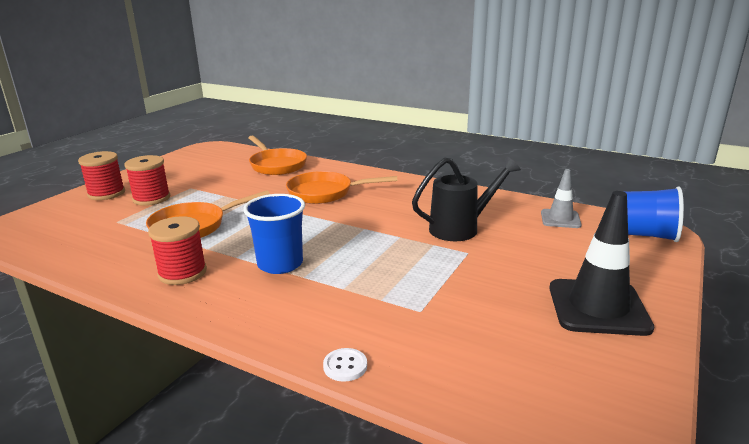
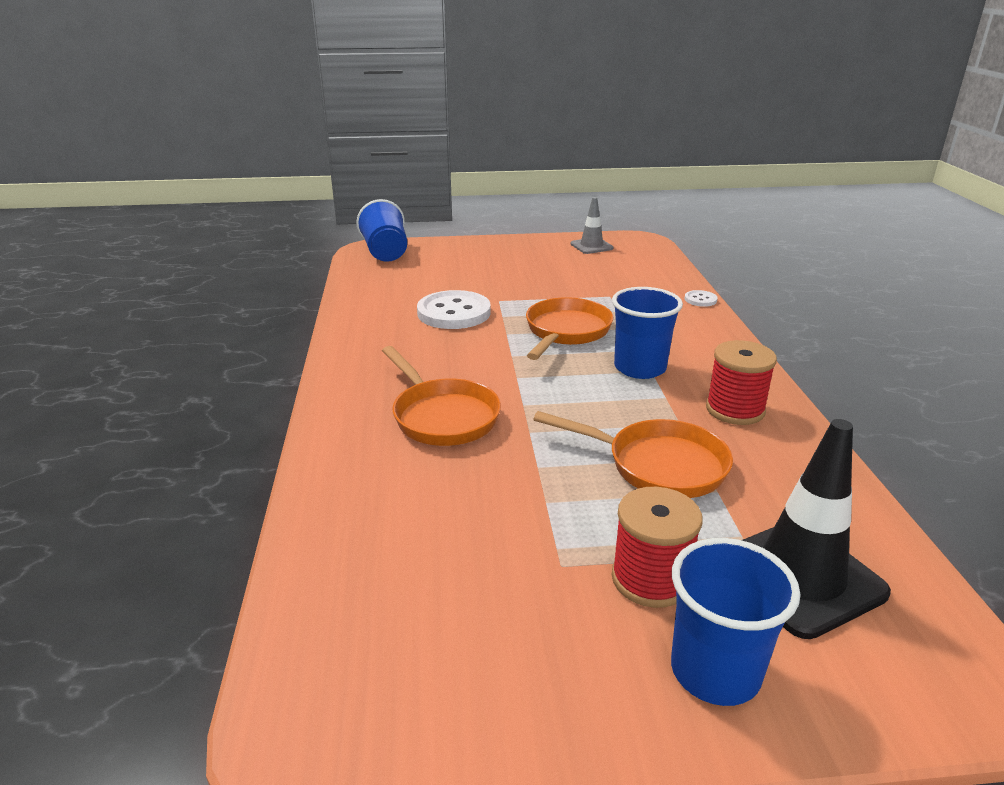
camera: 125 degrees left, 5 degrees up
(106, 193) = (715, 671): red spool -> blue cup
(276, 165) = (360, 523): orange pan -> orange pan (566, 332)
(460, 228) = (454, 313): black watering can -> white button
(560, 219) = (382, 280): grey traffic cone -> grey traffic cone (591, 246)
(598, 307) = (523, 253): black traffic cone -> black traffic cone (800, 577)

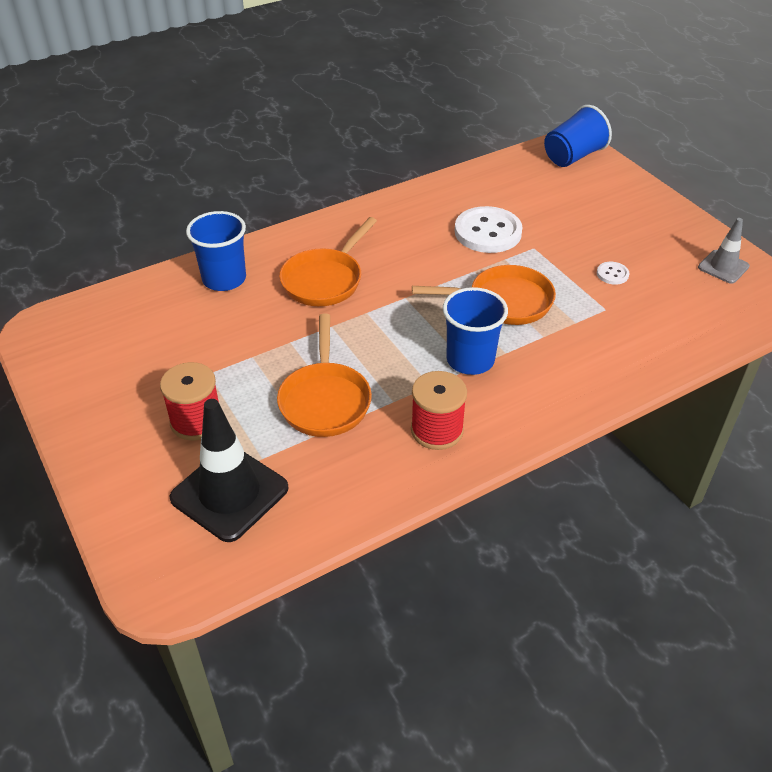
camera: 65 degrees right, 15 degrees up
(700, 300) = (654, 372): white button -> white button (612, 274)
(715, 671) = (128, 463): blue cup -> blue cup (224, 279)

